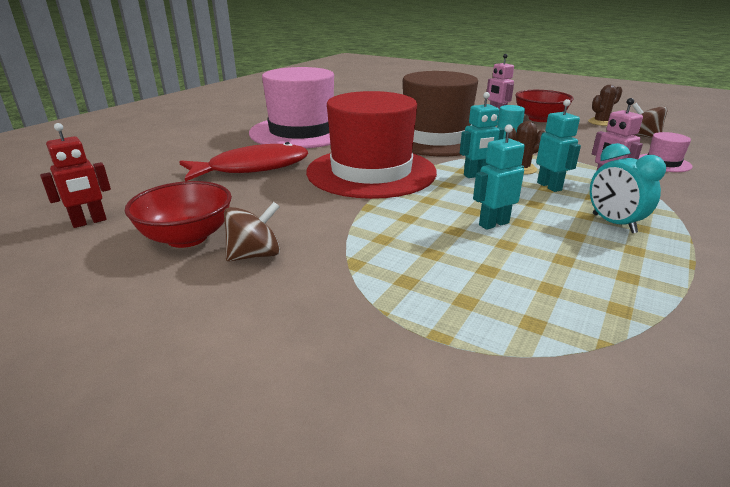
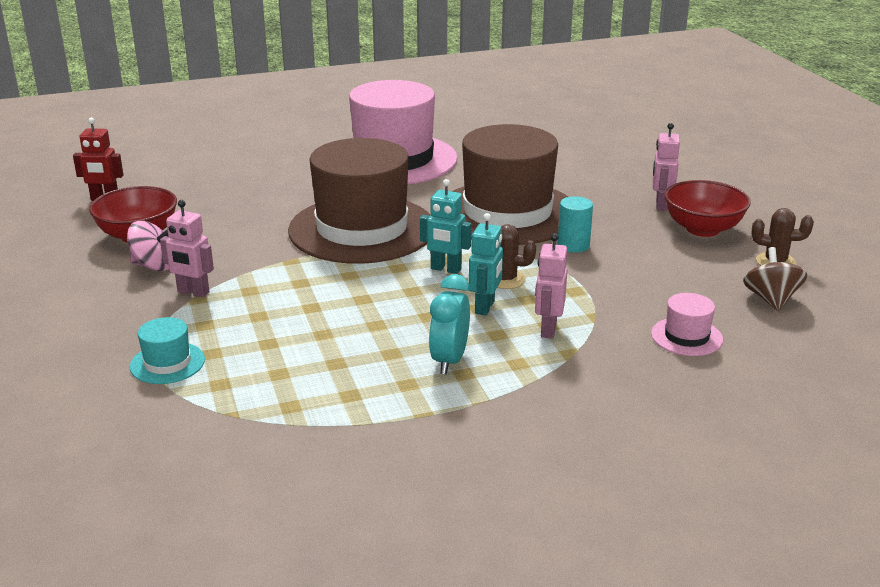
camera: 40 degrees right, 0 degrees up
(252, 168) = (278, 189): red fish -> none
(255, 255) = (154, 266): brown spinning top -> pink spinning top
(338, 260) = (193, 292): none -> pink robot
(371, 172) = (362, 229): red hat -> brown hat
(450, 332) = (167, 363): none -> turquoise hat
(493, 224) = (352, 316): turquoise robot -> none

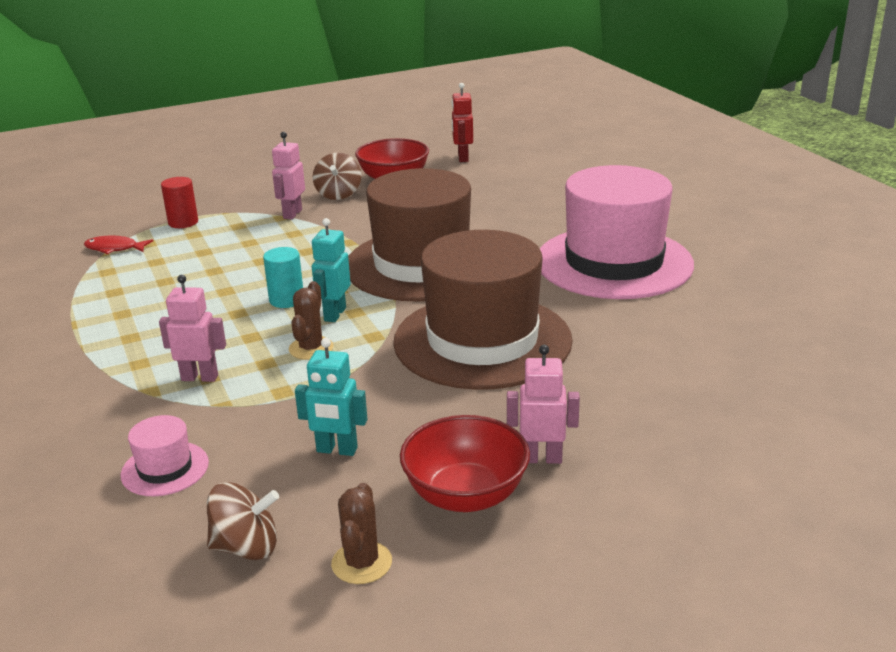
camera: 85 degrees right, 0 degrees up
(154, 266) = (338, 194): pink spinning top -> brown spinning top
(167, 363) = (183, 222): turquoise hat -> red cylinder
(221, 408) = (114, 248): none -> red fish
(449, 360) = (155, 329): turquoise clock -> none
(485, 307) = (251, 340): turquoise robot -> turquoise robot (336, 450)
(573, 245) = (399, 388): turquoise cylinder -> turquoise cylinder (286, 300)

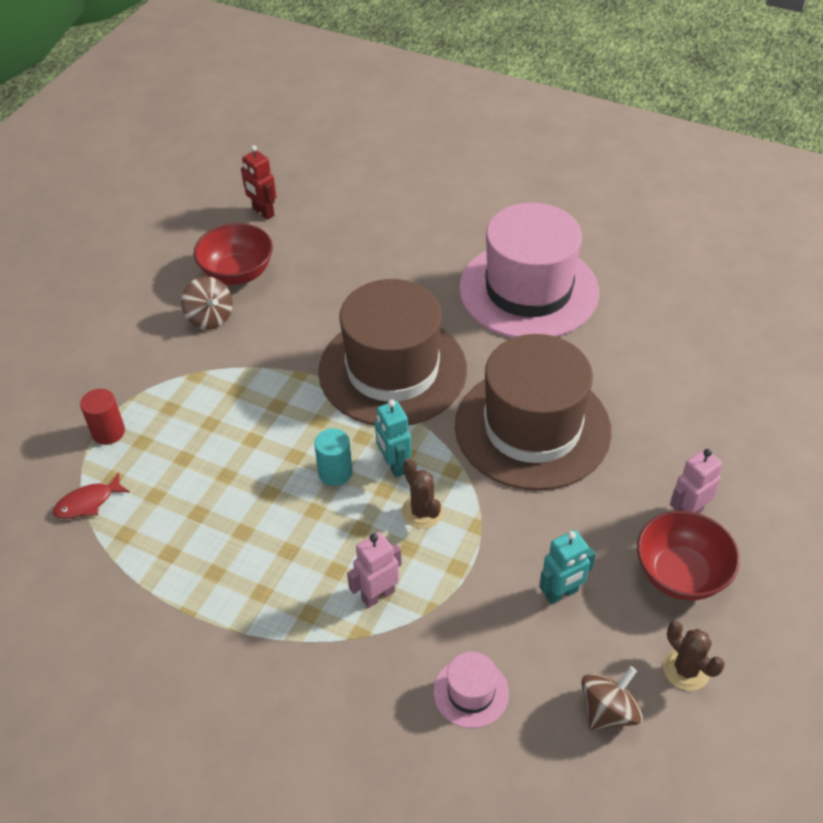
camera: 40 degrees left, 20 degrees up
(292, 214) = (201, 366): pink robot -> none

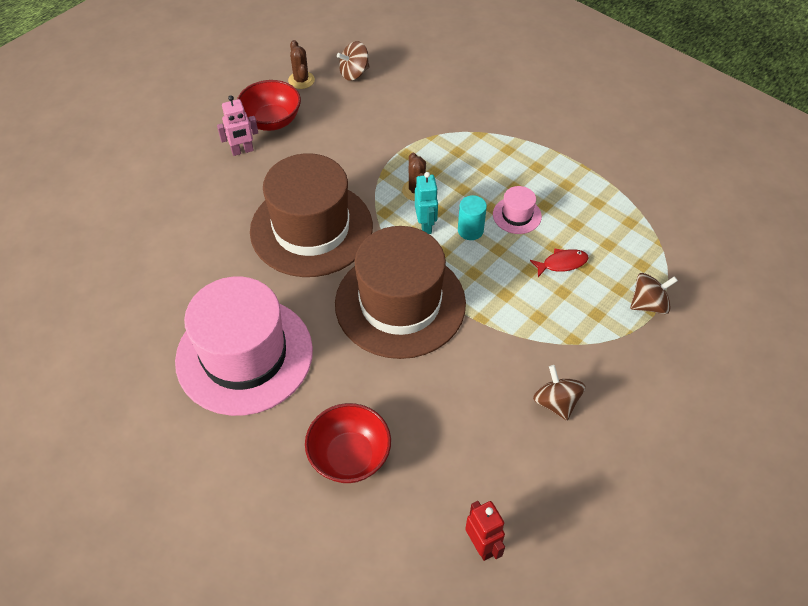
camera: 165 degrees left, 5 degrees up
(88, 502) = (659, 250): red fish -> red fish (562, 263)
(108, 432) = (648, 304): red cylinder -> brown spinning top
(237, 273) = (522, 454): red bowl -> red bowl (349, 456)
(377, 595) = (462, 150): pink robot -> none
(471, 692) = (424, 95): pink hat -> pink hat (517, 215)
(561, 594) = (349, 127): turquoise robot -> none

